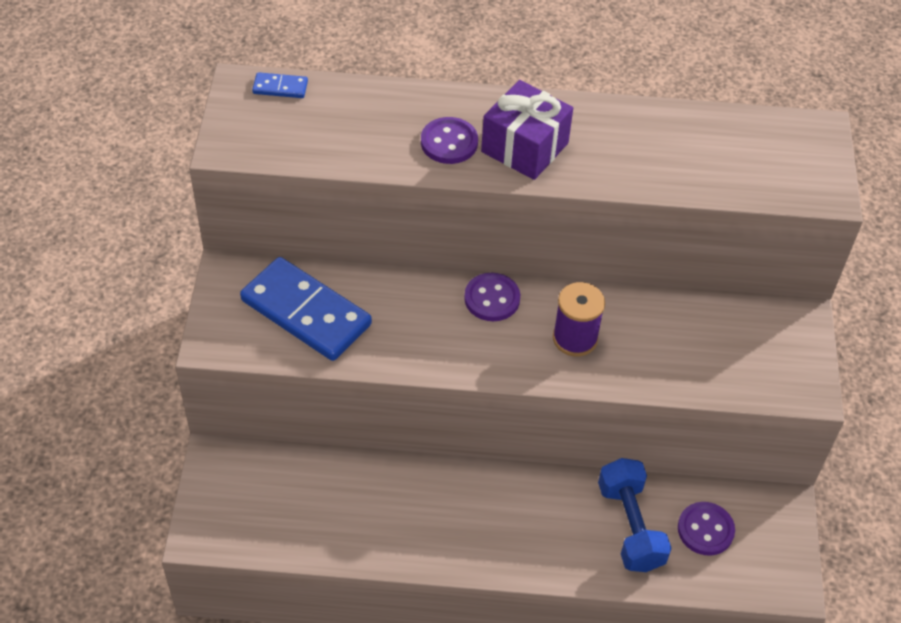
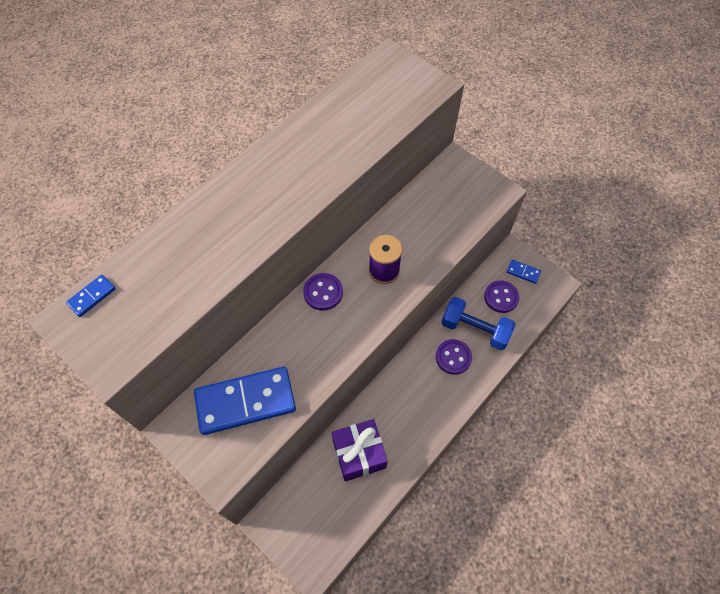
camera: 50 degrees left, 10 degrees up
(449, 142) = (233, 232): purple button -> purple button (453, 357)
(524, 147) = (275, 196): purple gift -> purple gift (359, 454)
(768, 535) = (523, 272): none -> blue domino

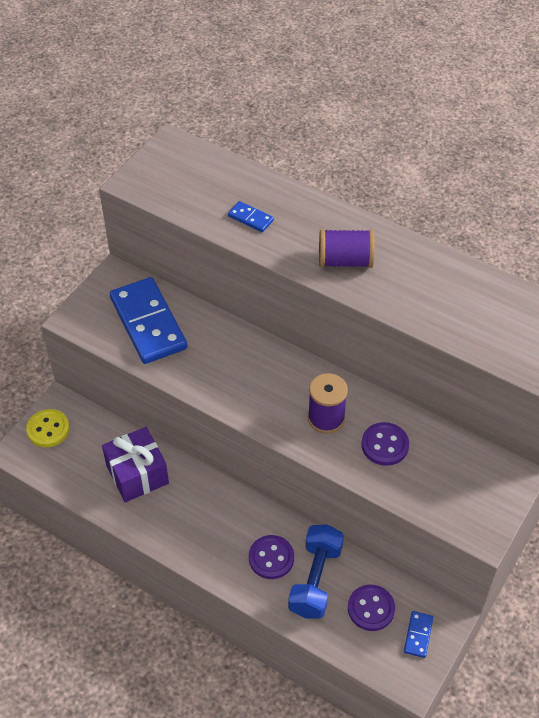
camera: 80 degrees right, 10 degrees down
(92, 296) = (196, 154): blue domino -> blue domino (250, 218)
(280, 193) = (345, 261): none -> purple spool
(293, 534) = (48, 429): none -> yellow button
(323, 292) = (284, 365): purple button -> purple button (385, 445)

